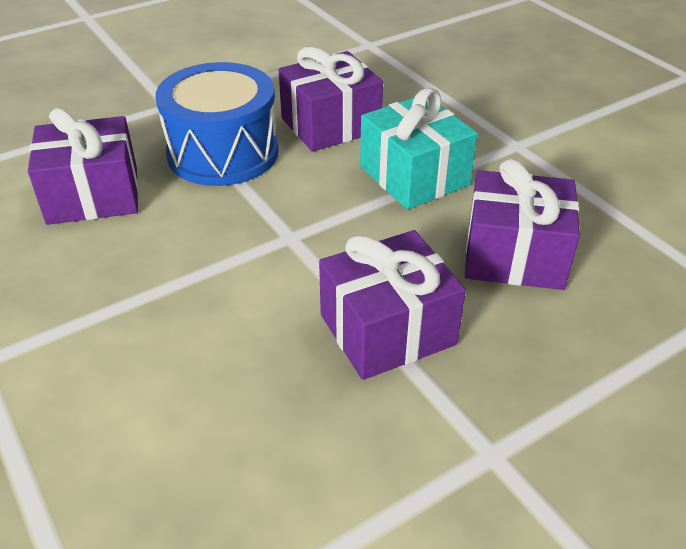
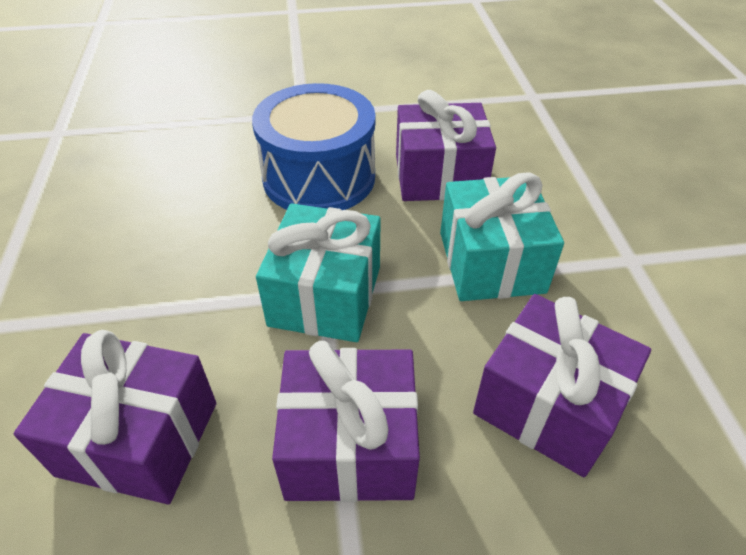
camera: 25 degrees right, 5 degrees up
(93, 195) = (181, 188): purple gift -> purple gift (139, 438)
(294, 238) = (325, 295): none -> turquoise gift

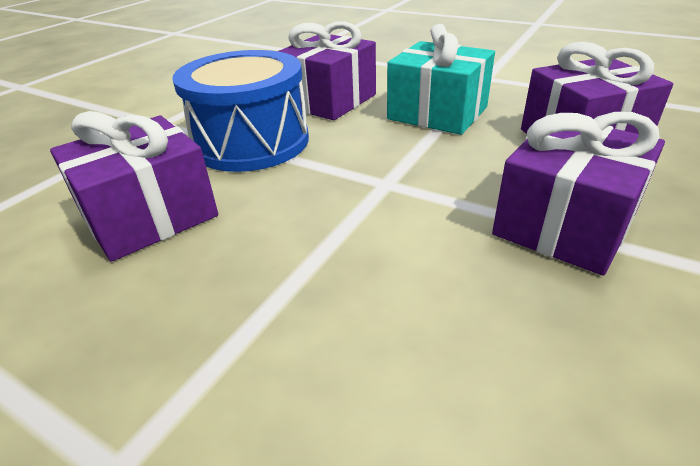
camera: 50 degrees left, 10 degrees down
(139, 438) = (463, 352): purple gift -> purple gift (150, 216)
(325, 295) = (392, 183): turquoise gift -> none

